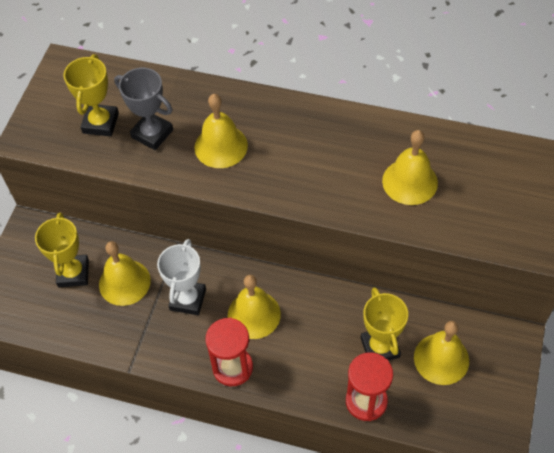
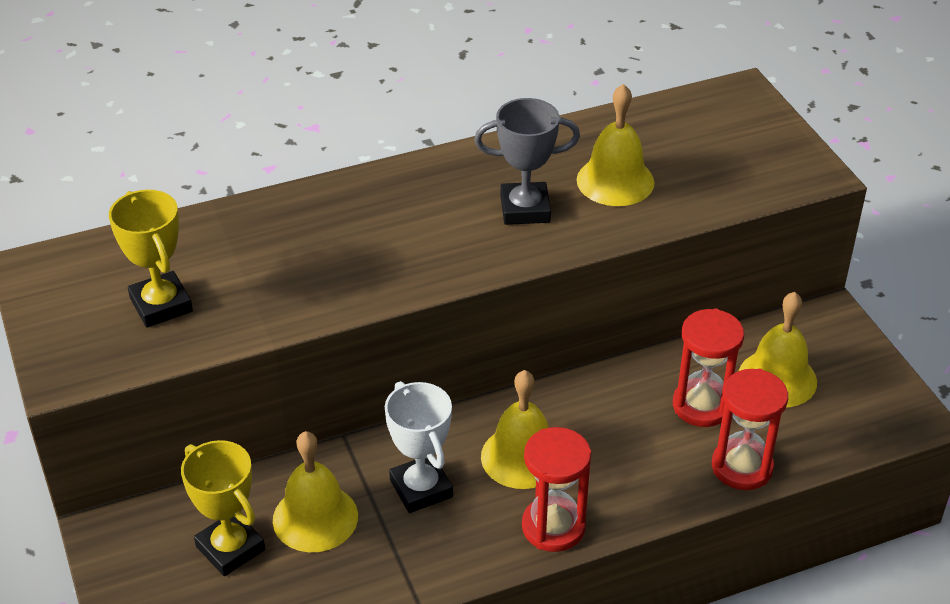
camera: 40 degrees left, 15 degrees down
(152, 134) = (247, 282): grey trophy -> grey trophy (525, 209)
(221, 146) = (354, 253): yellow bell -> none
(380, 347) = (701, 406): yellow trophy -> red hourglass

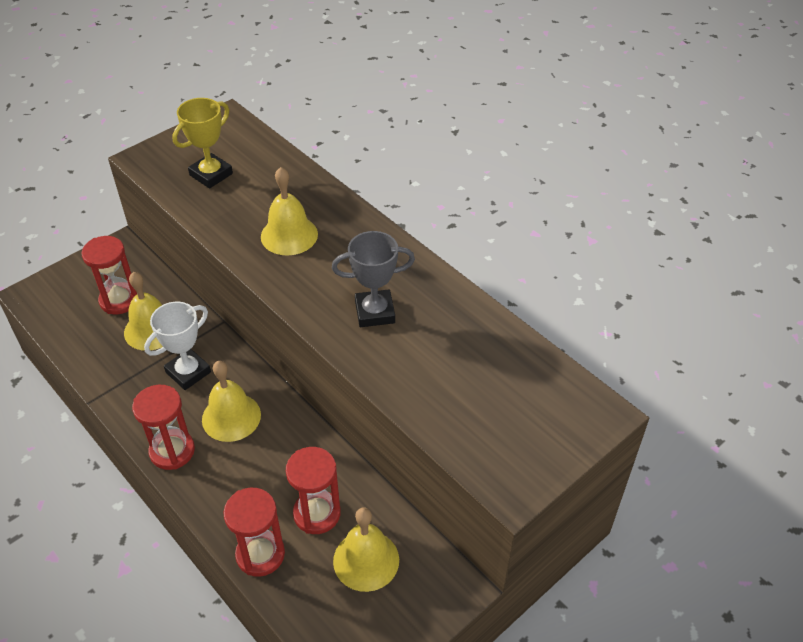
camera: 70 degrees right, 5 degrees up
(230, 548) = (119, 300): yellow trophy -> red hourglass
(525, 209) = (375, 312): grey trophy -> grey trophy turned 75 degrees counterclockwise
(615, 181) = (433, 356): yellow bell -> yellow bell (289, 235)

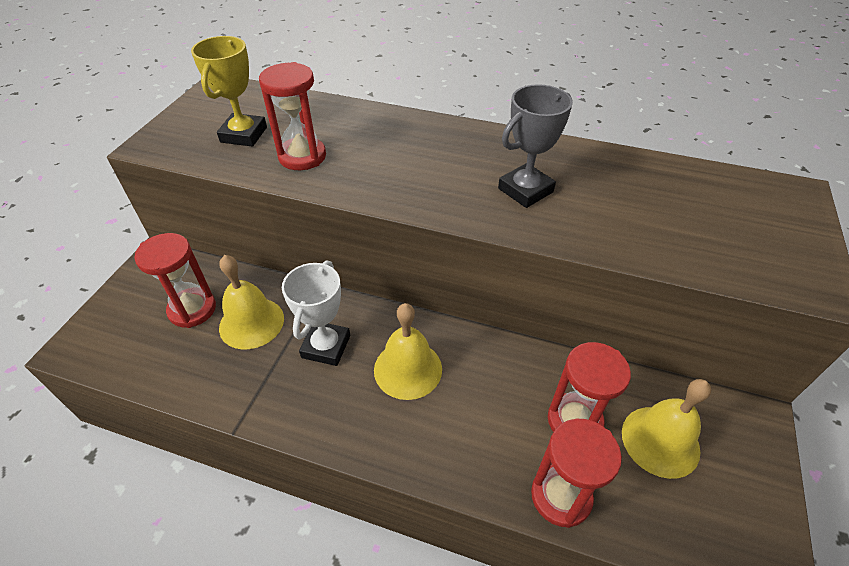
camera: 30 degrees left, 0 degrees up
(172, 451) = (374, 436): red hourglass -> red hourglass (302, 156)
(289, 235) = (375, 157): yellow bell -> none

